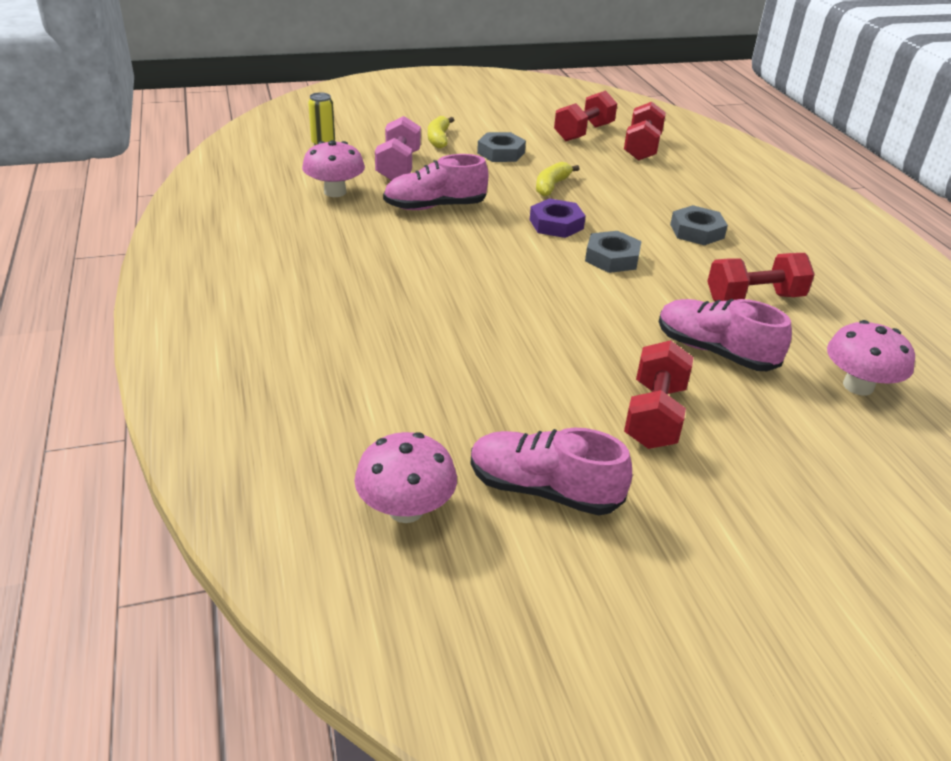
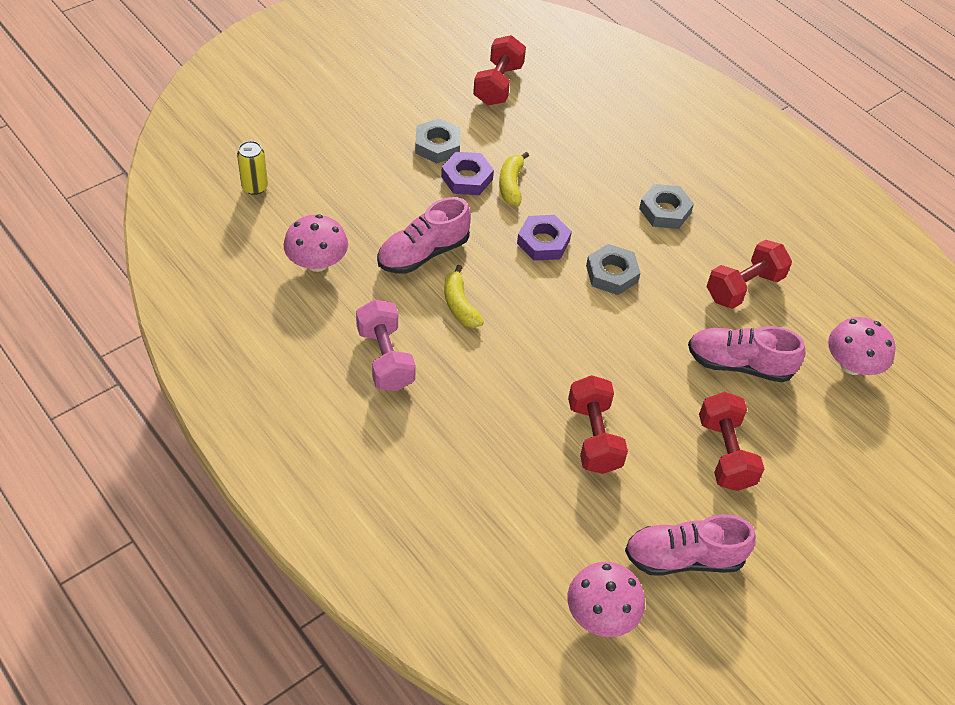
camera: 25 degrees left, 15 degrees up
(398, 166) = (352, 201): pink dumbbell -> pink dumbbell (385, 358)
(438, 139) = (365, 141): yellow banana -> yellow banana (459, 305)
(513, 174) = (467, 178): none -> purple nut
(641, 148) = (563, 94): red dumbbell -> red dumbbell (593, 437)

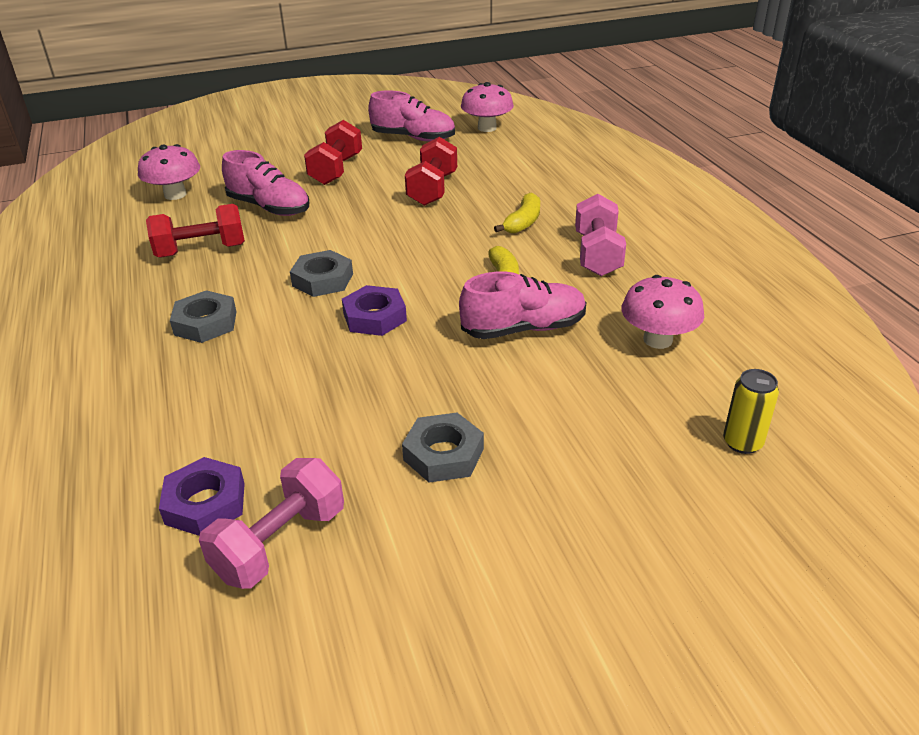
camera: 155 degrees left, 15 degrees down
(467, 178) = (424, 401): purple nut -> purple nut (205, 503)
(498, 85) = (280, 543): red dumbbell -> pink dumbbell
(511, 184) = (369, 382): yellow banana -> yellow banana (523, 222)

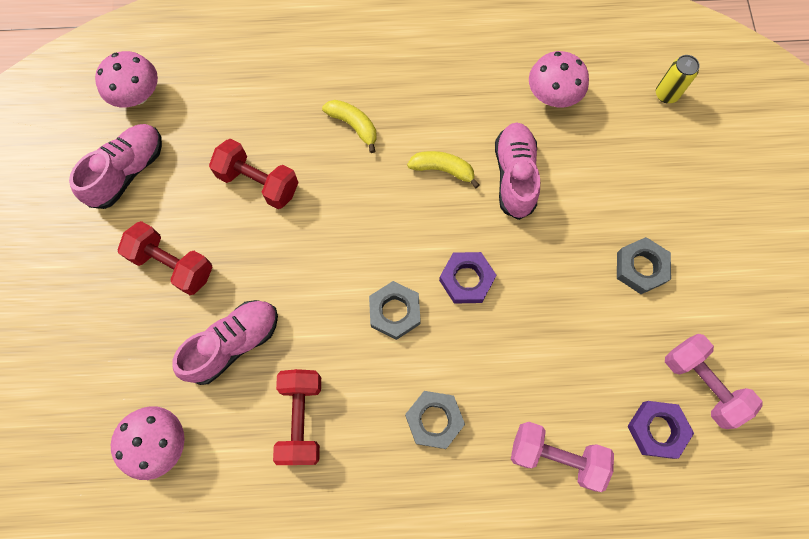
camera: 75 degrees left, 35 degrees up
(597, 254) = (427, 89): pink dumbbell -> pink dumbbell (556, 456)

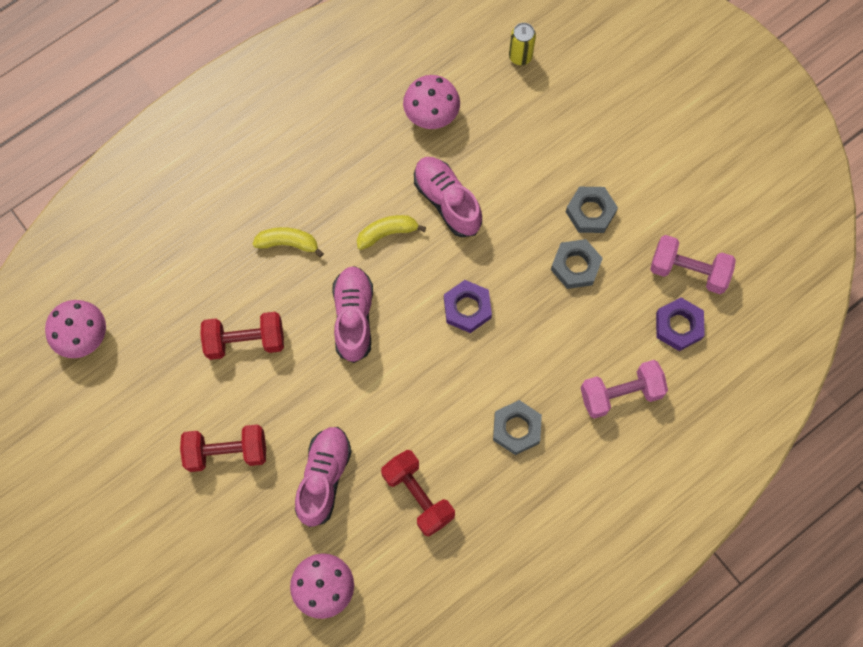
camera: 35 degrees left, 0 degrees up
(128, 172) = (127, 404): pink shoe -> pink shoe (353, 317)
(394, 312) = (430, 370): grey nut -> grey nut (575, 266)

